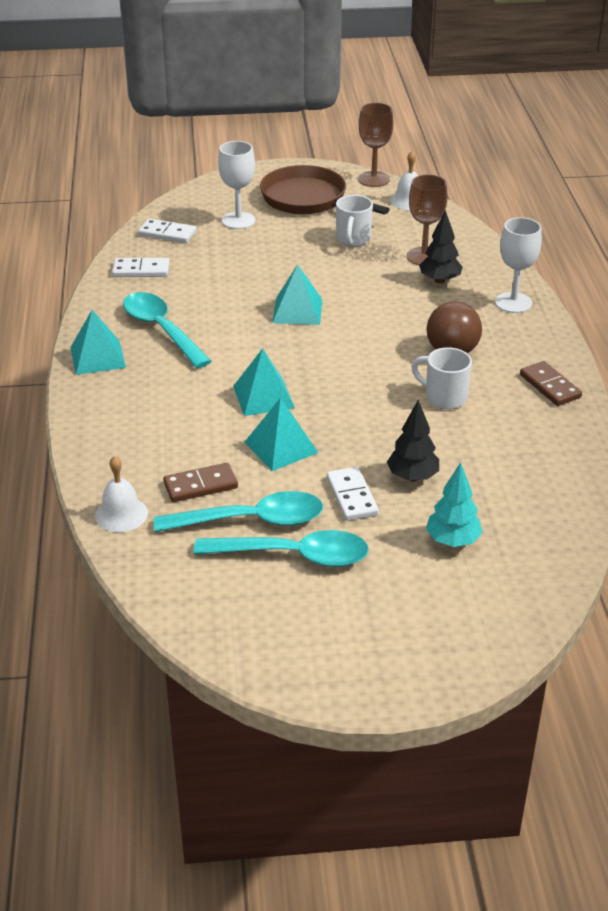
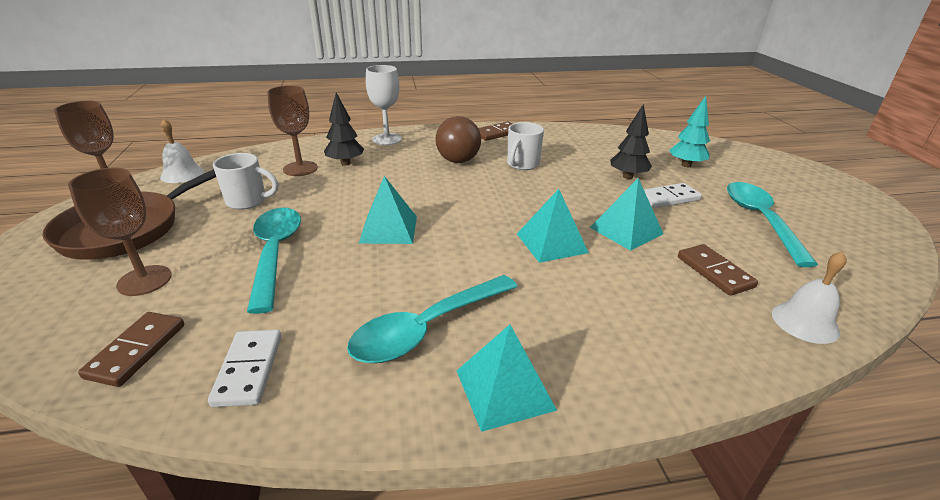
camera: 95 degrees left, 5 degrees down
(167, 233) = (136, 350): white domino -> brown domino
(238, 220) = (144, 280): white goblet -> brown goblet
(251, 520) = (738, 241): turquoise spoon -> turquoise spoon (275, 253)

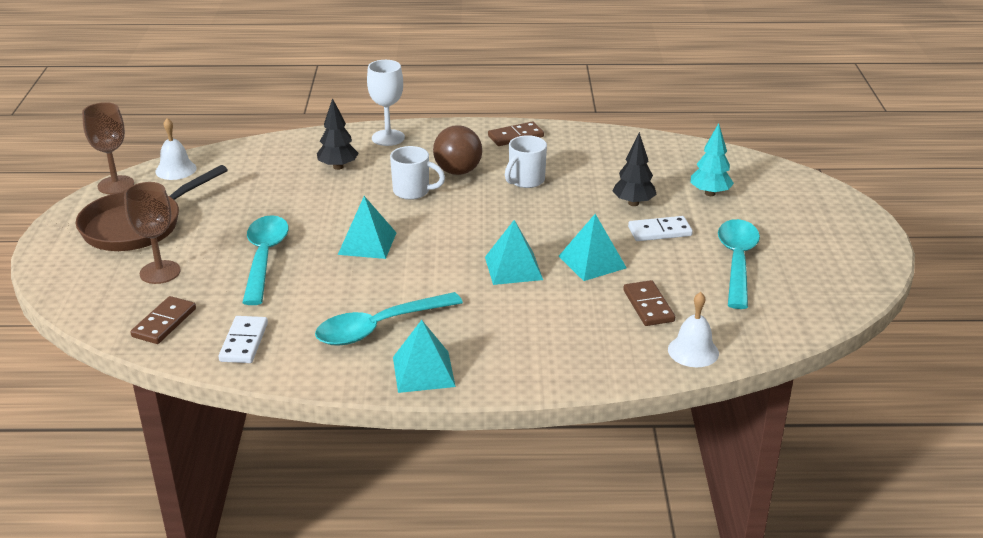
camera: 10 degrees right, 0 degrees up
(248, 201) = (240, 205): white mug -> white mug (413, 191)
(300, 169) = (291, 171): brown goblet -> none

